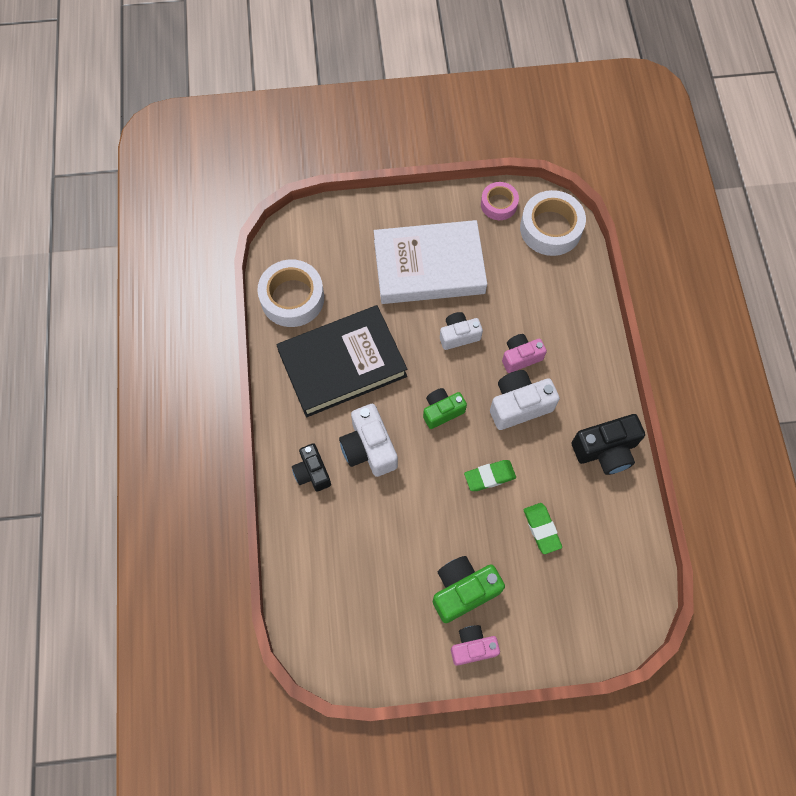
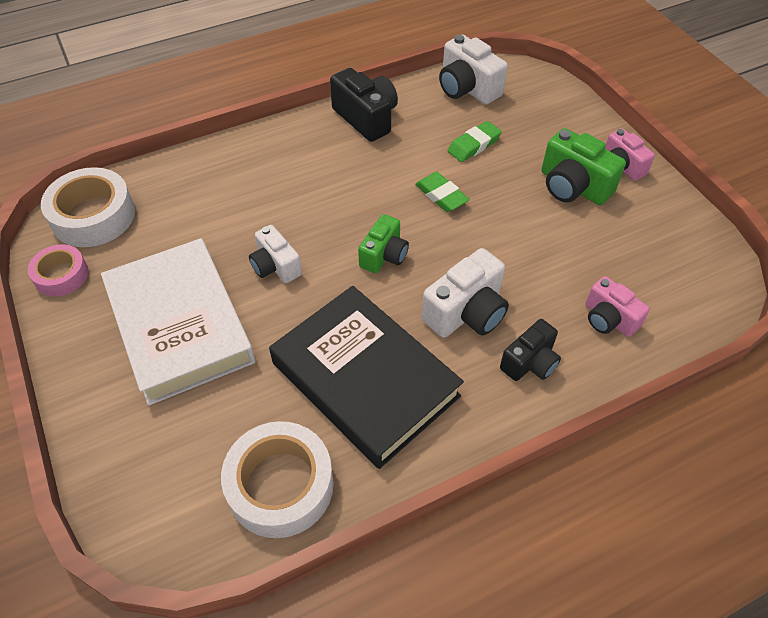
camera: 110 degrees left, 15 degrees down
(442, 411) = (384, 255): green camera -> green camera turned 105 degrees counterclockwise
(519, 405) = (346, 191): white camera -> white camera (467, 88)
(520, 357) = (284, 203): pink camera -> pink camera (608, 319)

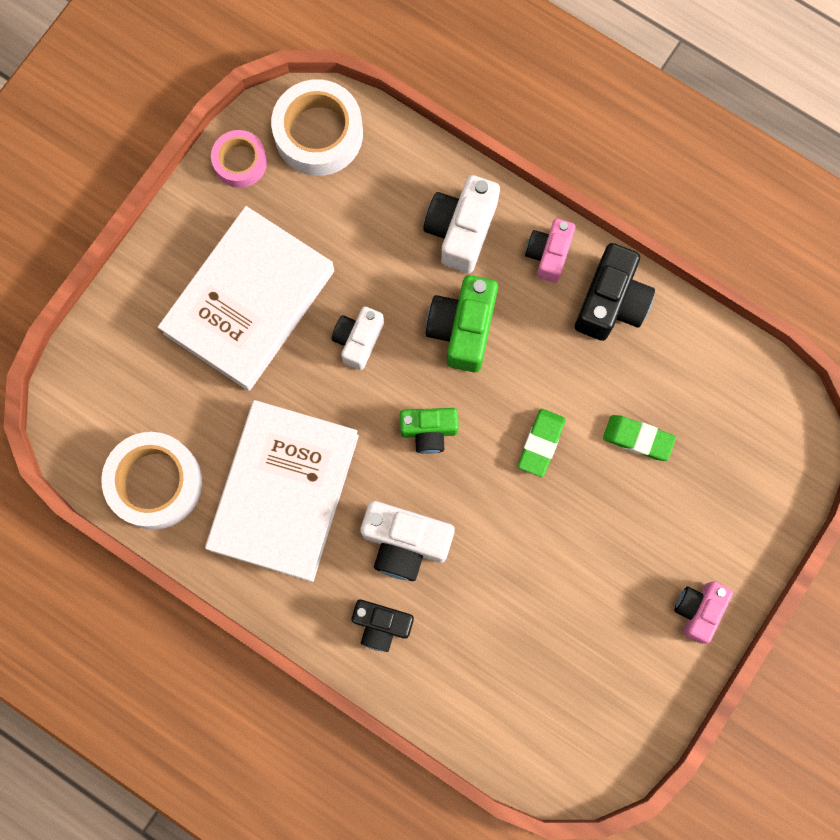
camera: 60 degrees right, 25 degrees up
(365, 379) = (284, 492): black book -> white book
(467, 88) = (731, 384): white camera -> white camera (461, 230)
(573, 186) = (635, 572): green camera -> green camera (462, 329)
(608, 319) = (472, 676): pink camera -> pink camera (548, 254)

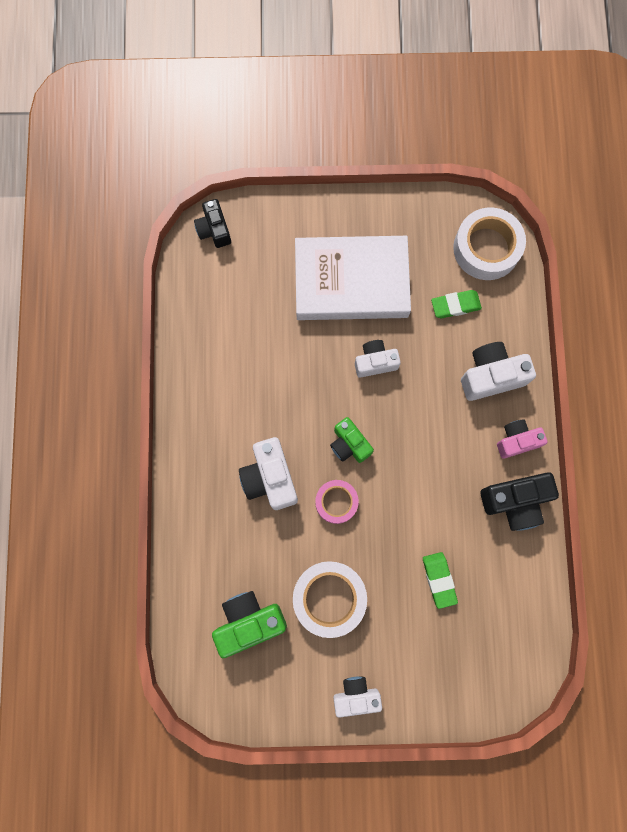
camera: 55 degrees right, 0 degrees up
(155, 483) = (203, 305): white tape -> white tape (329, 598)
(240, 162) = (433, 215): pink tape -> pink tape (336, 502)
(284, 492) = (250, 384): white book -> none
(381, 625) = (209, 499): black camera -> black camera (214, 230)
(462, 329) = (429, 420): green camera -> green camera (249, 622)
(541, 443) = (391, 519): green eraser -> green eraser (455, 305)
(698, 610) = (356, 695): pink camera -> white camera

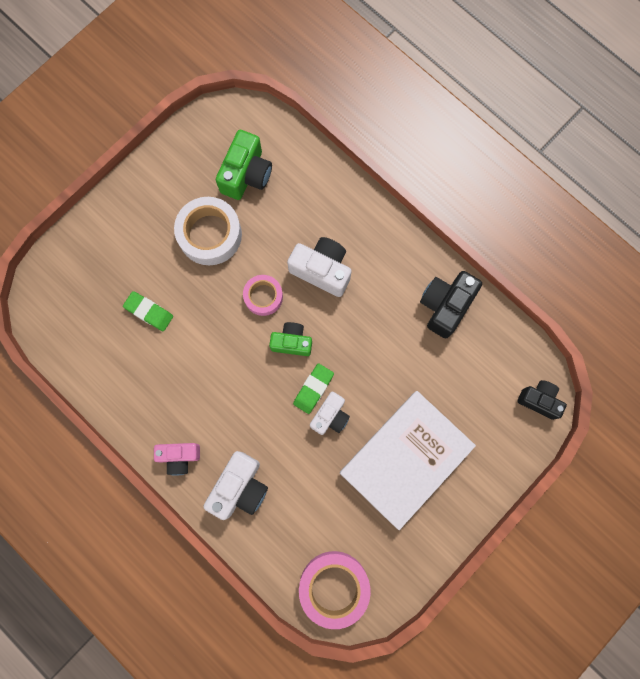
camera: 135 degrees right, 0 degrees up
(356, 695) = (138, 195): white camera -> none
(455, 305) = (314, 516): green eraser -> green eraser (313, 389)
(486, 248) = (334, 587): white tape -> pink tape
(515, 502) = (143, 412): black camera -> black camera (445, 306)
(516, 441) = (179, 457): pink camera -> pink camera turned 60 degrees clockwise

